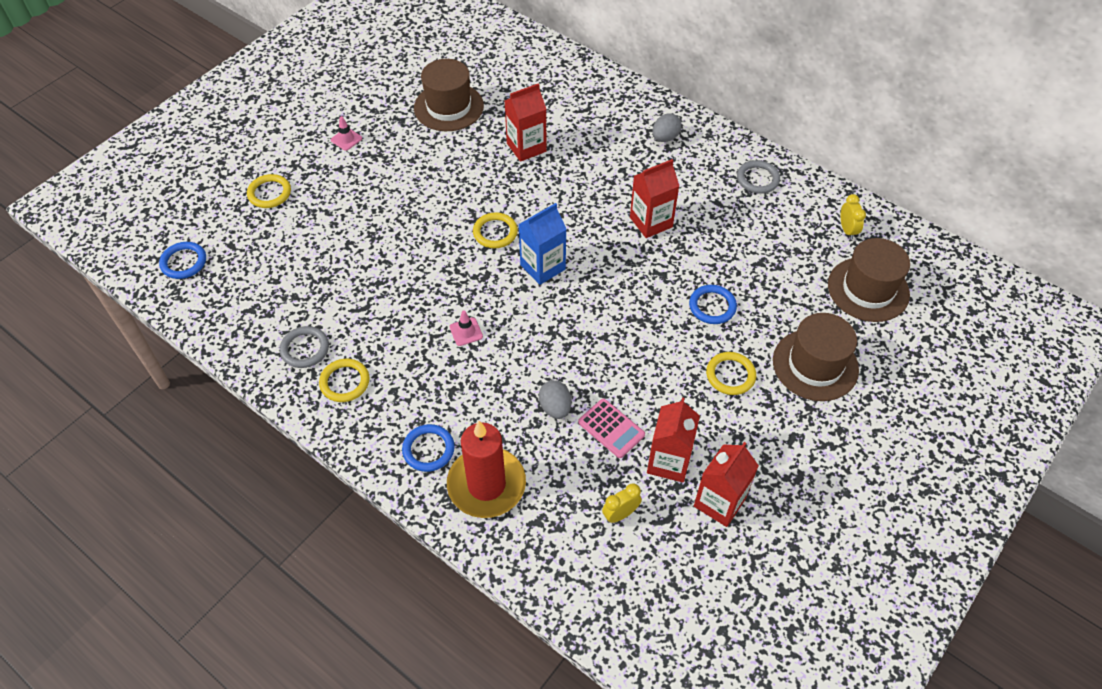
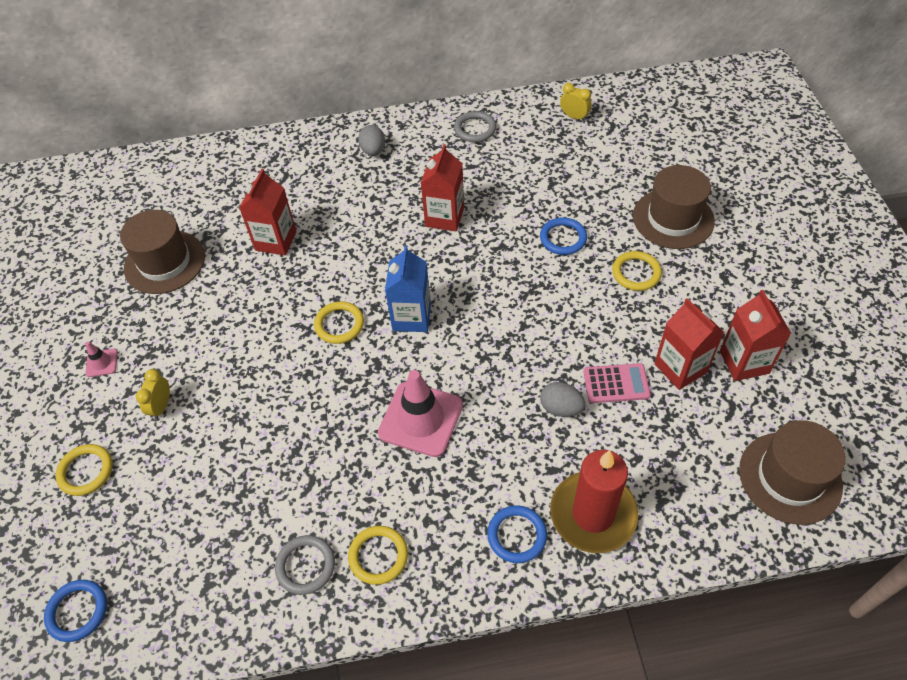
camera: 45 degrees left, 0 degrees up
(466, 332) = (420, 419): pink traffic cone -> pink traffic cone, size x2.23
(620, 514) = (702, 435): yellow clock -> yellow clock (161, 406)
(868, 289) = (636, 144): brown hat -> brown hat (790, 477)

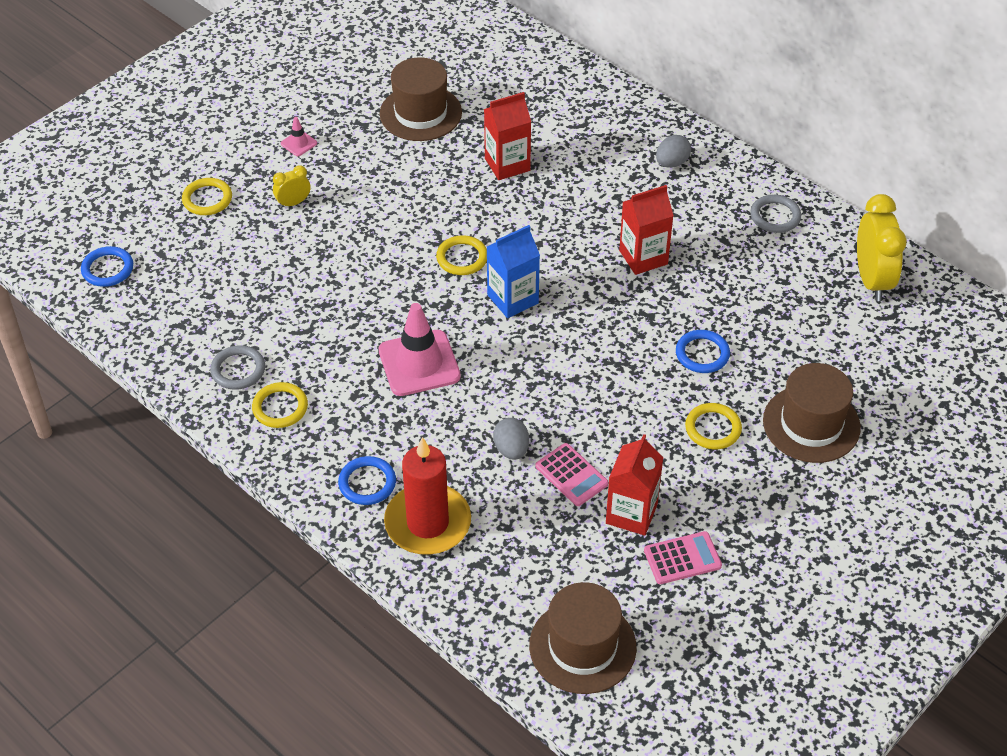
camera: 50 degrees right, 5 degrees down
(574, 117) = (872, 280): yellow clock -> yellow clock, size x2.00
(744, 362) = (682, 558): red carton -> pink calculator

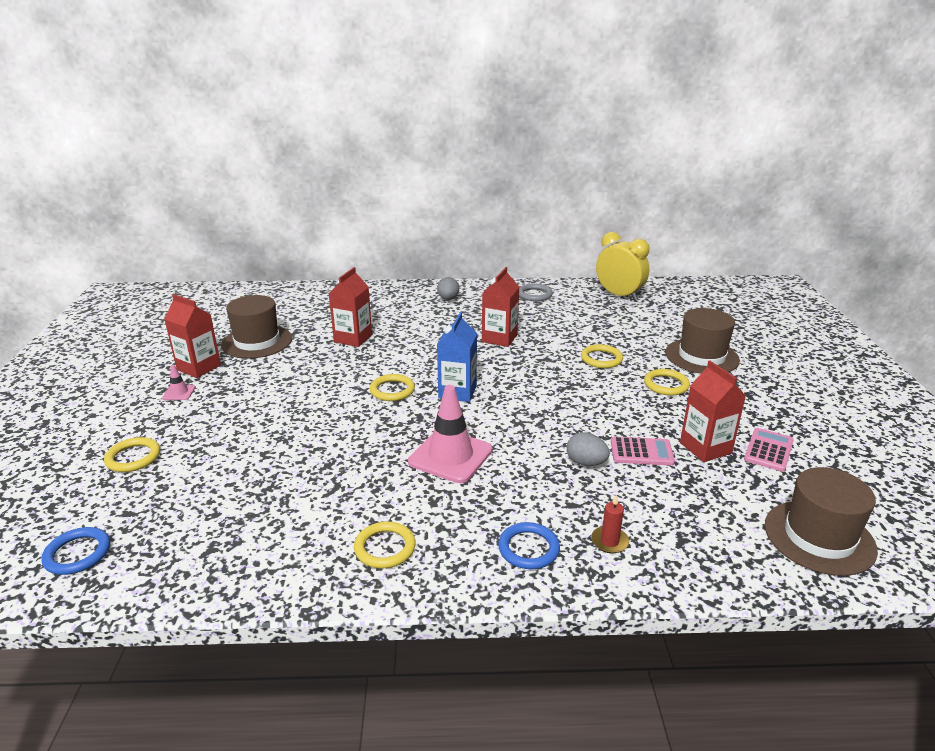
camera: 45 degrees left, 20 degrees down
(238, 370) = (311, 546): grey ring -> none
(293, 203) = (218, 424): yellow clock -> none
(341, 119) = (199, 367): none -> red carton
(428, 523) = (609, 541): red candle -> red candle, size x0.42
(702, 354) = (601, 359): blue ring -> yellow ring

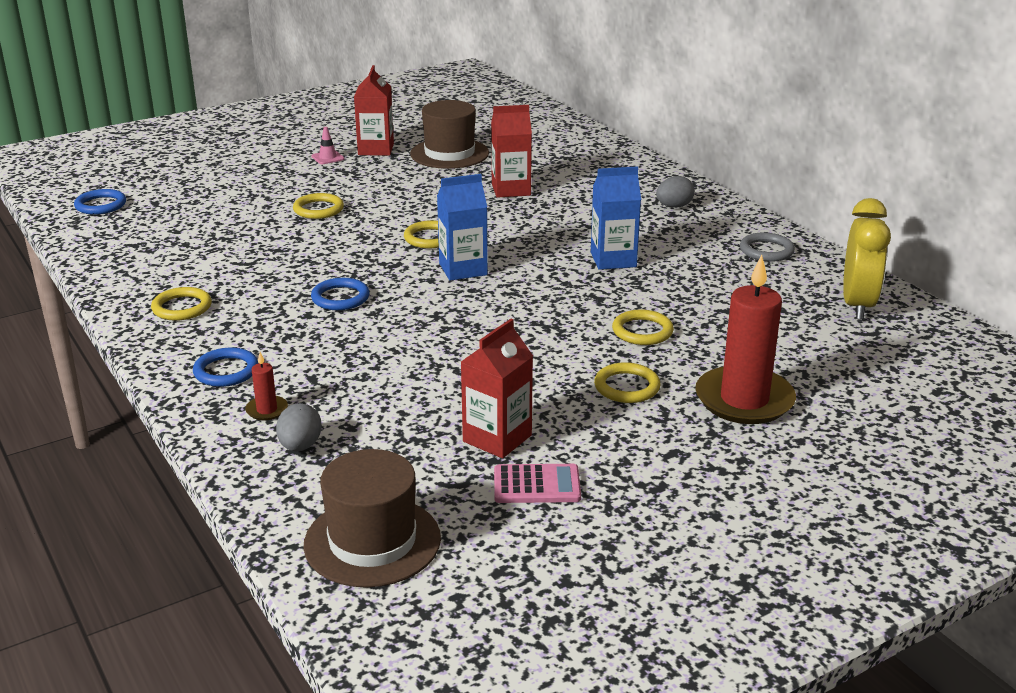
camera: 60 degrees right, 0 degrees up
(133, 457) = (222, 178): yellow ring -> yellow ring (318, 209)
(450, 456) = (340, 298): pink traffic cone -> blue ring
(499, 338) = (613, 260): red carton -> blue carton
(586, 463) = (394, 369): grey egg -> grey egg (300, 446)
(641, 452) = (447, 398): pink calculator -> none
(702, 356) = (744, 400): brown hat -> red candle

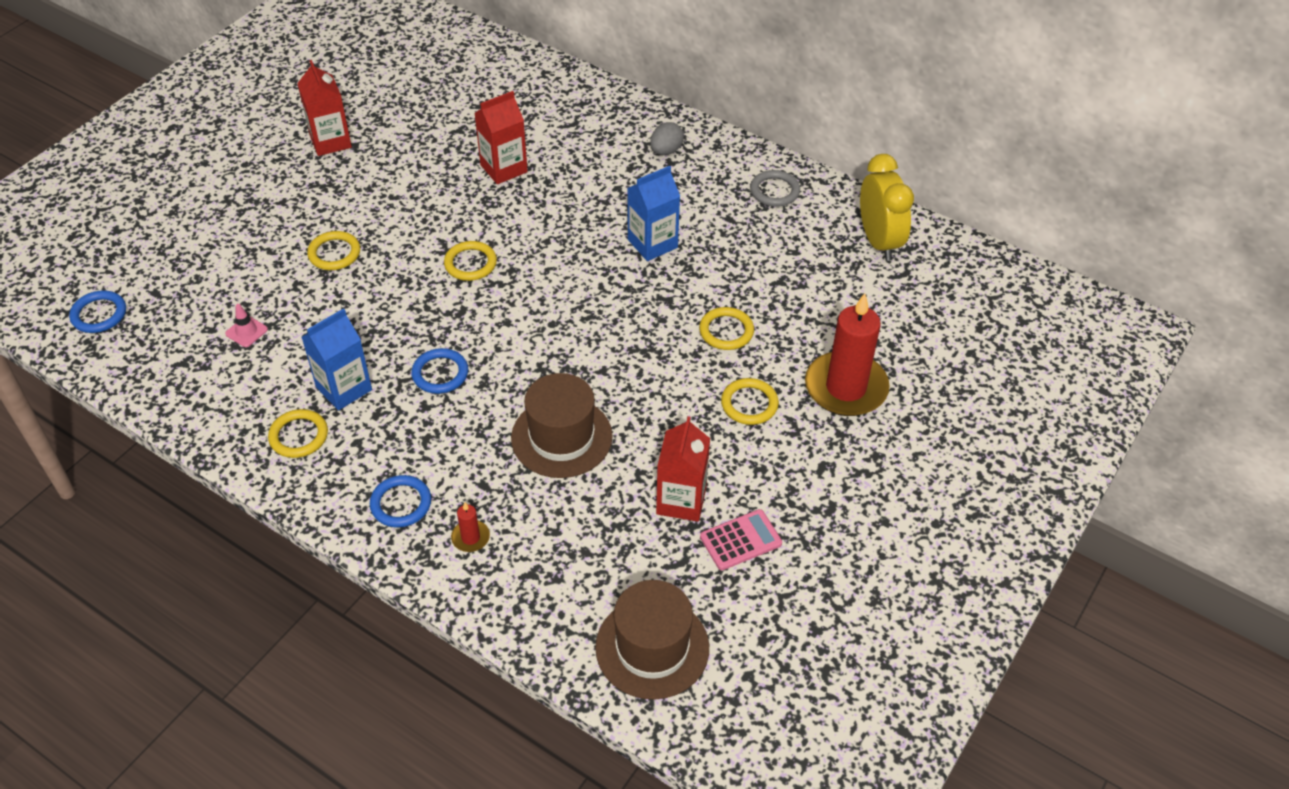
camera: 25 degrees left, 20 degrees up
(300, 446) = (528, 569): grey egg -> none
(328, 158) = (289, 169): pink traffic cone -> pink traffic cone (246, 331)
(449, 153) = (410, 128): brown hat -> brown hat (561, 437)
(463, 269) = (527, 298): blue carton -> blue carton (344, 388)

